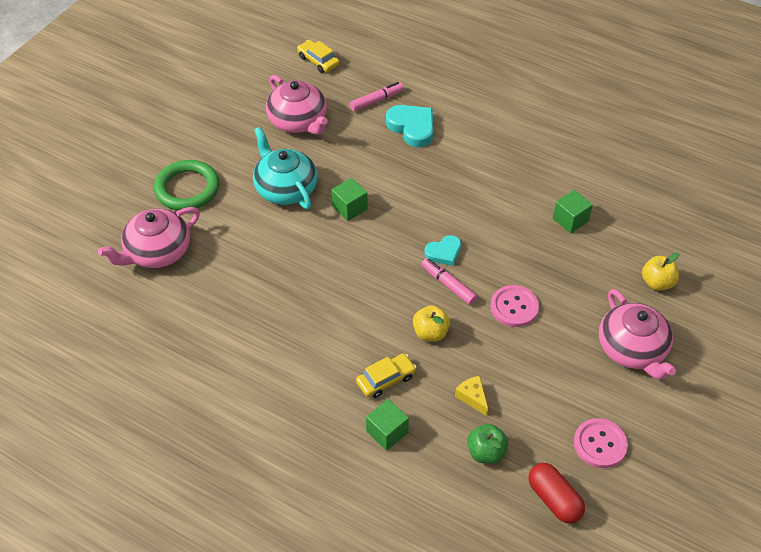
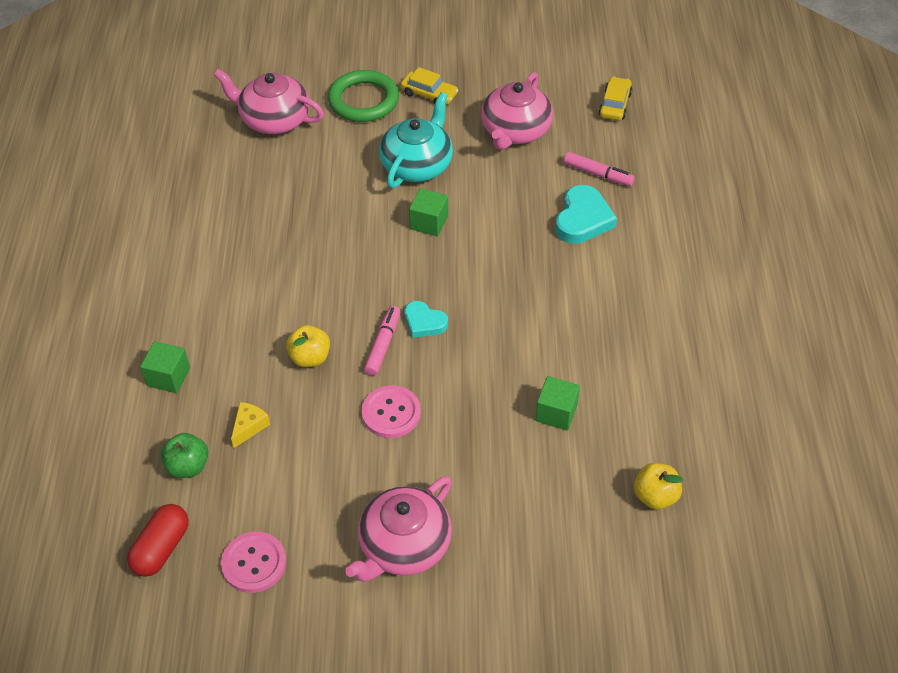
camera: 60 degrees right, 0 degrees up
(386, 379) = (230, 348): yellow car -> yellow car (429, 94)
(657, 282) = (521, 534): yellow apple -> yellow apple (655, 496)

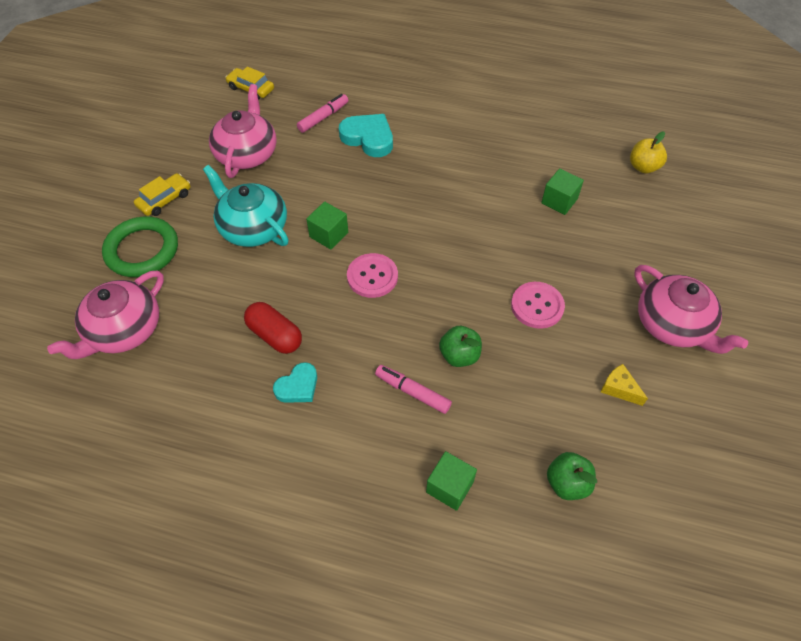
camera: 75 degrees left, 5 degrees up
(161, 548) = (660, 521): red capsule -> red capsule (275, 335)
(249, 427) = (529, 420): yellow cheese -> yellow cheese (619, 389)
(254, 563) = (682, 441): pink button -> pink button (372, 276)
(310, 358) = (459, 355): yellow apple -> green apple
(383, 345) = (460, 296): pink marker -> pink marker (412, 392)
(424, 322) = (444, 262): turquoise heart -> turquoise heart (298, 386)
(515, 131) = (247, 153): pink teapot -> pink teapot turned 120 degrees counterclockwise

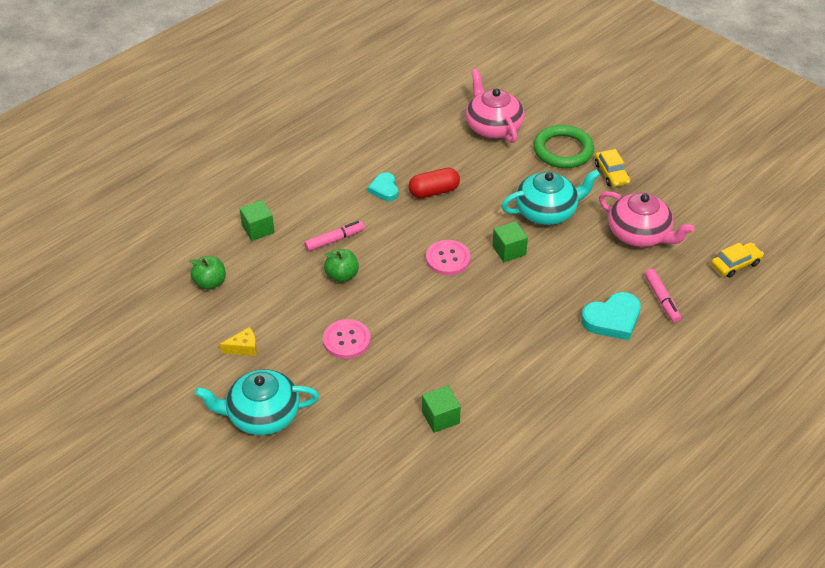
camera: 120 degrees right, 10 degrees down
(643, 167) = (436, 514): yellow apple -> none
(673, 325) = (262, 415): pink teapot -> turquoise teapot

